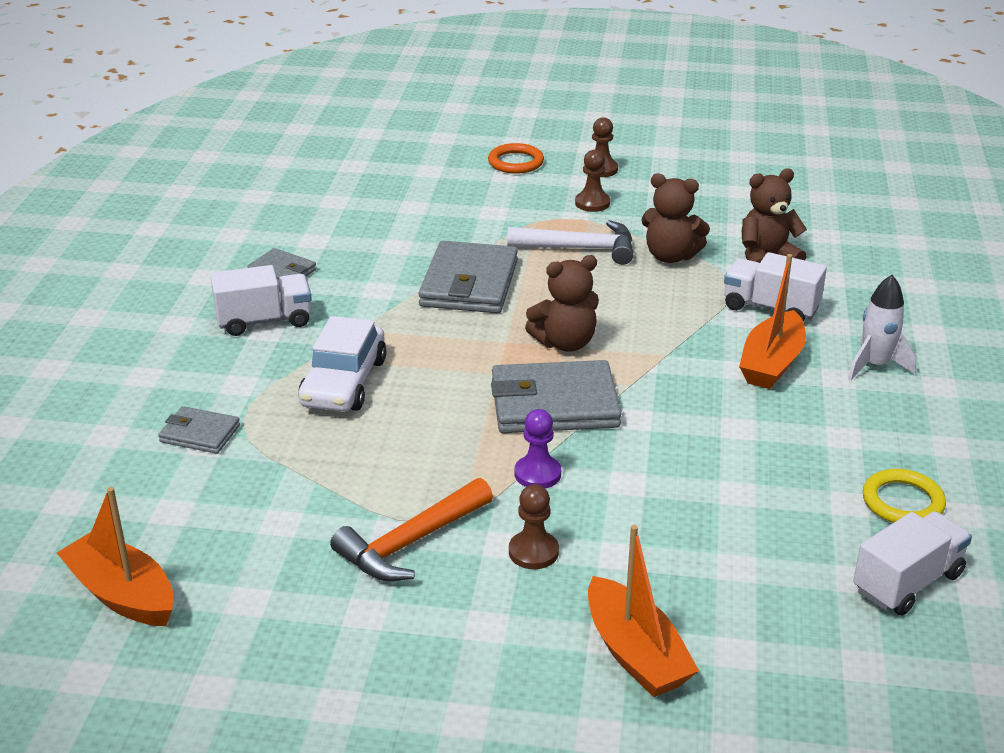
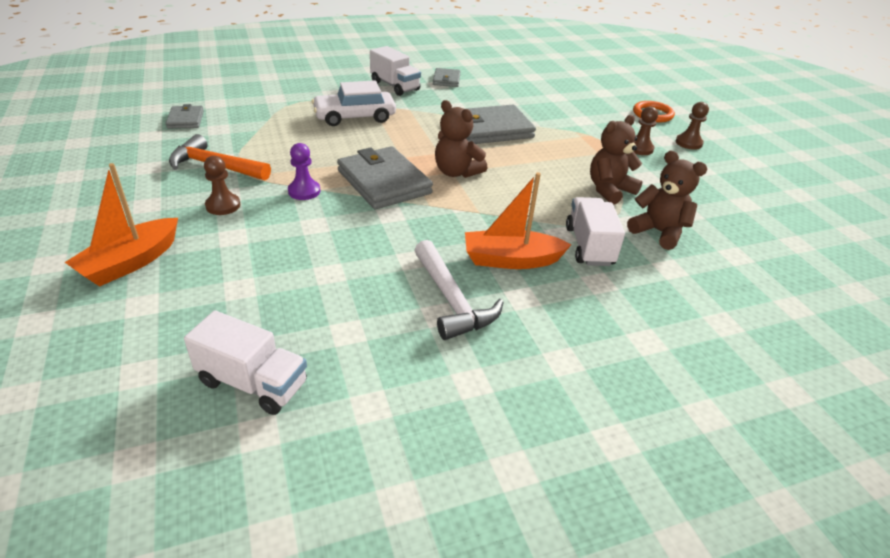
camera: 60 degrees right, 5 degrees up
(122, 594) = (146, 107): orange boat -> none
(200, 434) = (282, 94): grey wallet -> grey wallet (185, 120)
(580, 248) = (576, 155): white hammer -> white hammer (452, 300)
(670, 256) = (609, 190): brown teddy bear -> brown teddy bear turned 60 degrees clockwise
(875, 366) = (559, 315): white rocket -> none
(902, 502) = (366, 363): yellow ring -> none

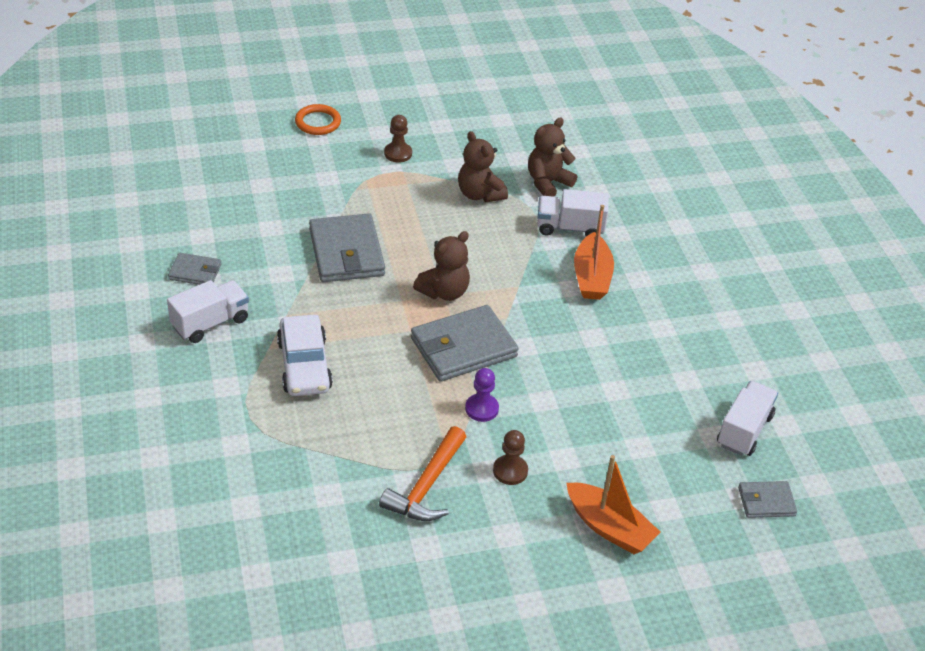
camera: 85 degrees left, 5 degrees up
(185, 120) = (299, 531): grey wallet -> grey wallet (766, 502)
(452, 300) = (646, 318): white hammer -> none
(688, 143) = (387, 117): brown pawn -> none

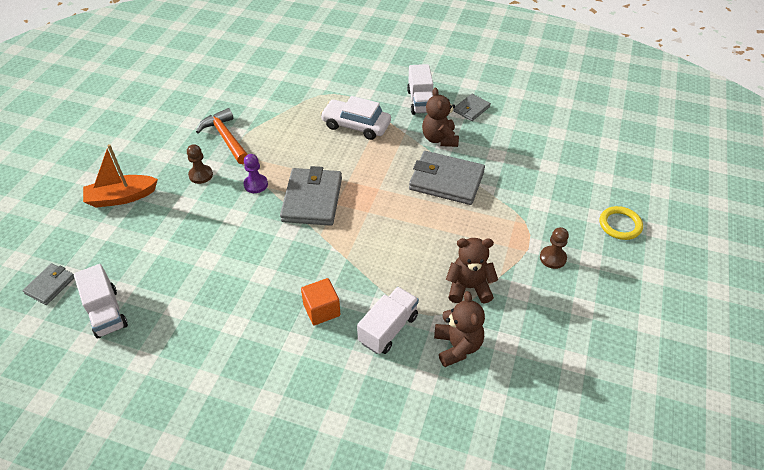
camera: 125 degrees right, 5 degrees up
(318, 122) = (620, 225): orange ring -> yellow ring
(444, 292) = (371, 213): brown teddy bear -> brown teddy bear (439, 139)
(591, 277) = (321, 310): orange boat -> orange cube

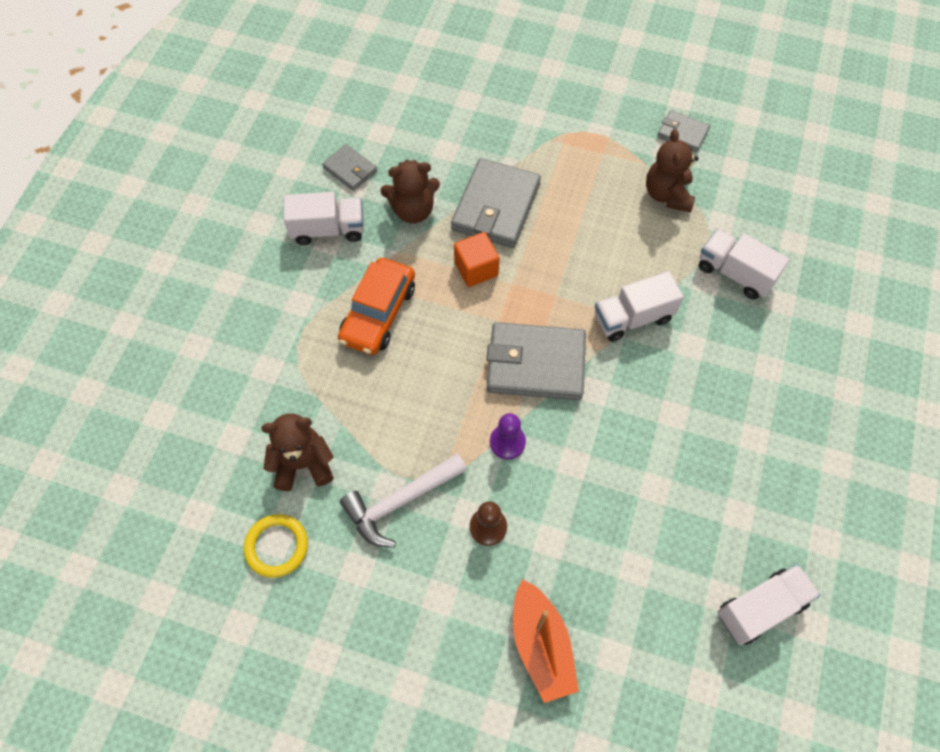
camera: 90 degrees left, 15 degrees up
(50, 285) = (726, 708): grey wallet -> grey wallet (682, 133)
(225, 138) = (400, 502): orange hammer -> white hammer
(321, 310) = (719, 342): orange cube -> orange cube (476, 269)
(347, 256) = (632, 318): none -> white truck
(356, 125) = (378, 313): white car -> orange car
(457, 346) = (747, 210): brown teddy bear -> brown teddy bear (303, 464)
(552, 258) = (617, 115): brown pawn -> none
(620, 225) = (563, 50): yellow ring -> yellow ring (276, 546)

